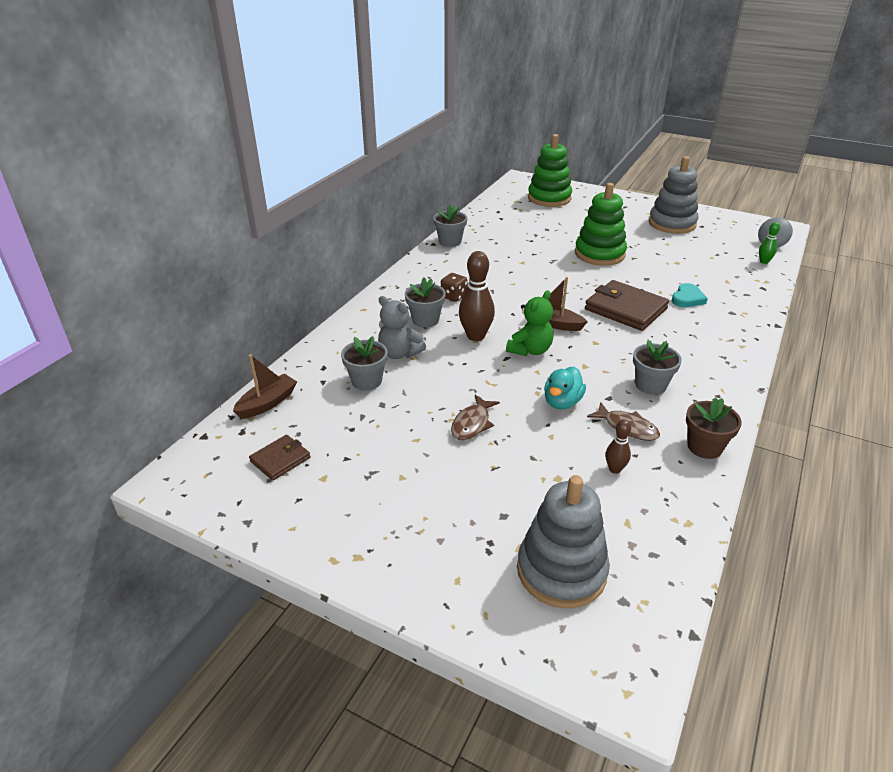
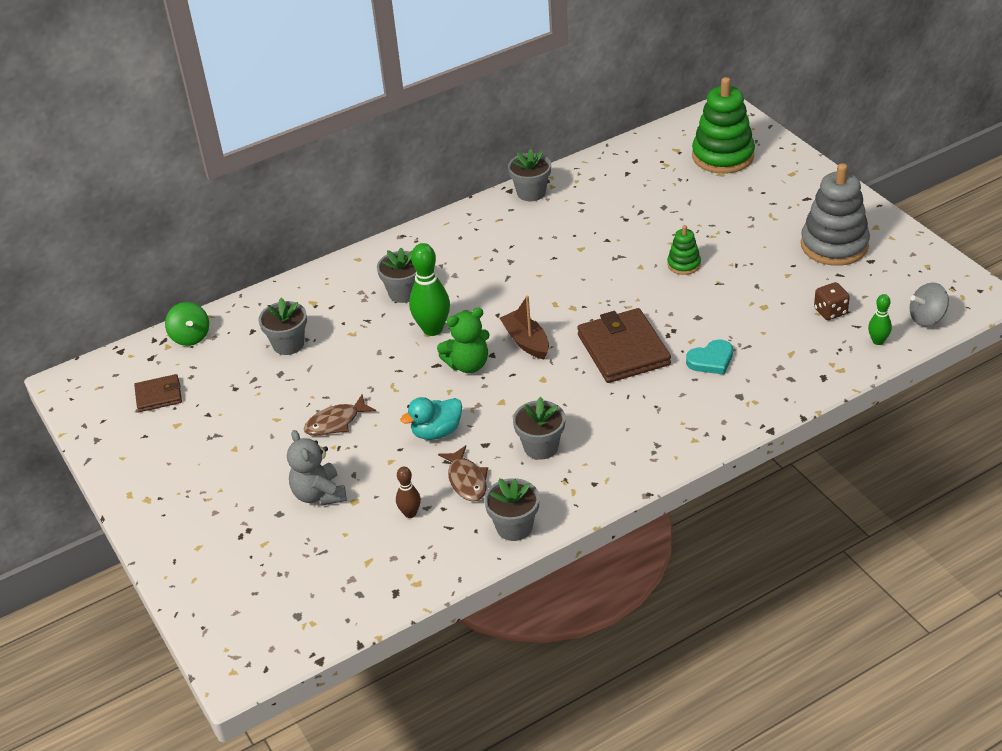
camera: 35 degrees right, 5 degrees up
(267, 403) = (190, 337): brown boat -> green spinning top
(399, 353) = (343, 324): grey teddy bear -> grey teddy bear (319, 494)
(453, 296) = (460, 272): brown dice -> brown dice (830, 311)
(475, 336) = (432, 329): brown bowling pin -> green bowling pin
(561, 571) = (277, 574): grey stacking toy -> none
(599, 254) = (684, 264): green stacking toy -> green stacking toy, size x0.50
(704, 447) = (514, 527): brown flower pot -> grey flower pot

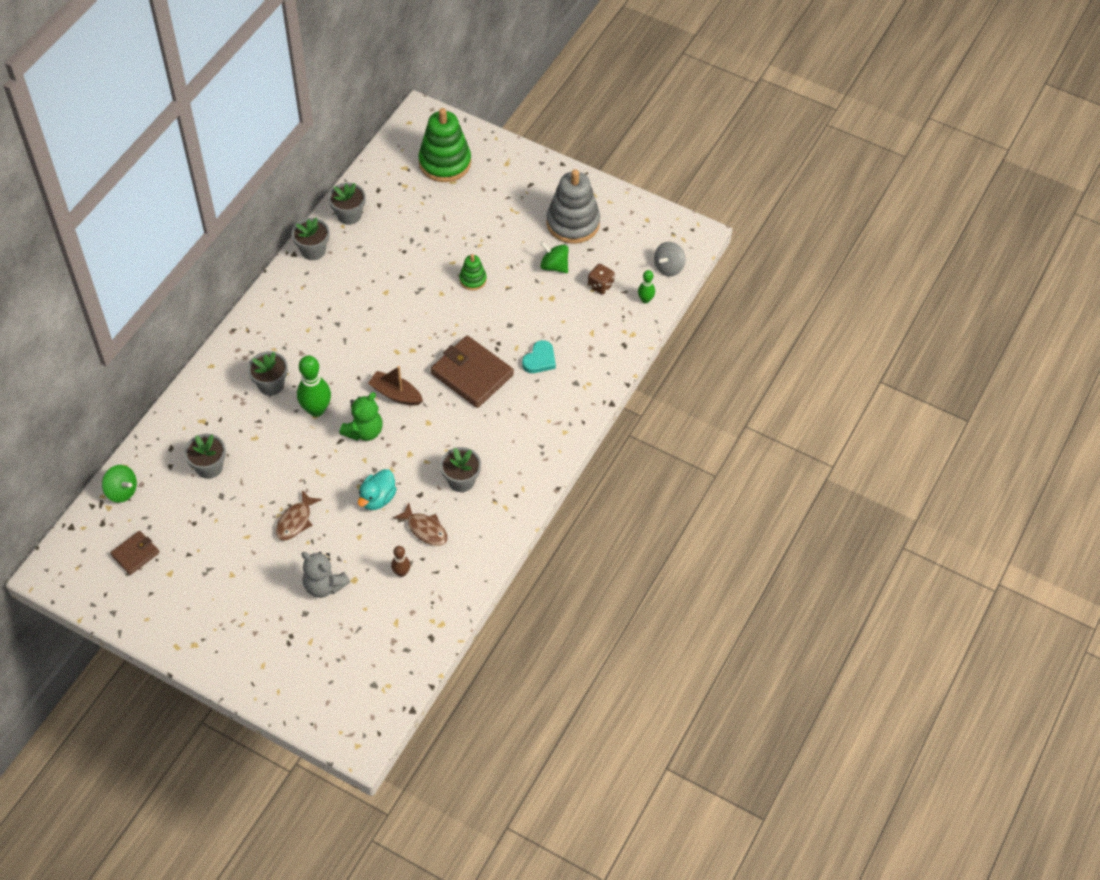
camera: 35 degrees left, 15 degrees up
(514, 527) = (481, 552): grey flower pot -> grey flower pot (349, 215)
(786, 278) = (554, 266): none -> green spinning top

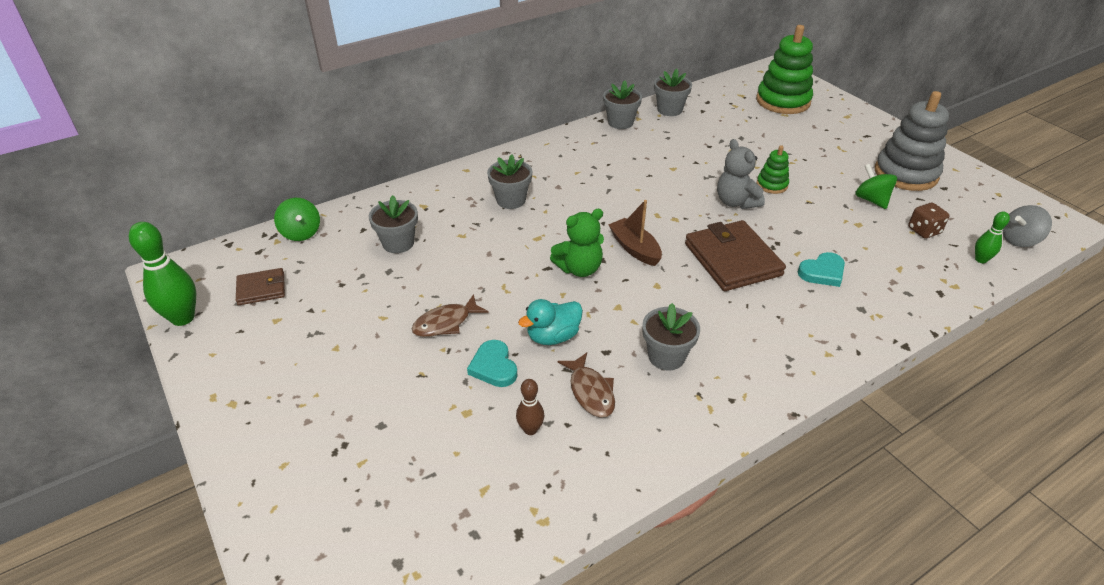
camera: 30 degrees right, 15 degrees down
(316, 410) = (541, 234): green bowling pin -> green bowling pin (183, 318)
(324, 585) = (427, 403): grey teddy bear -> grey teddy bear (736, 202)
(351, 540) = (494, 367): none -> turquoise heart

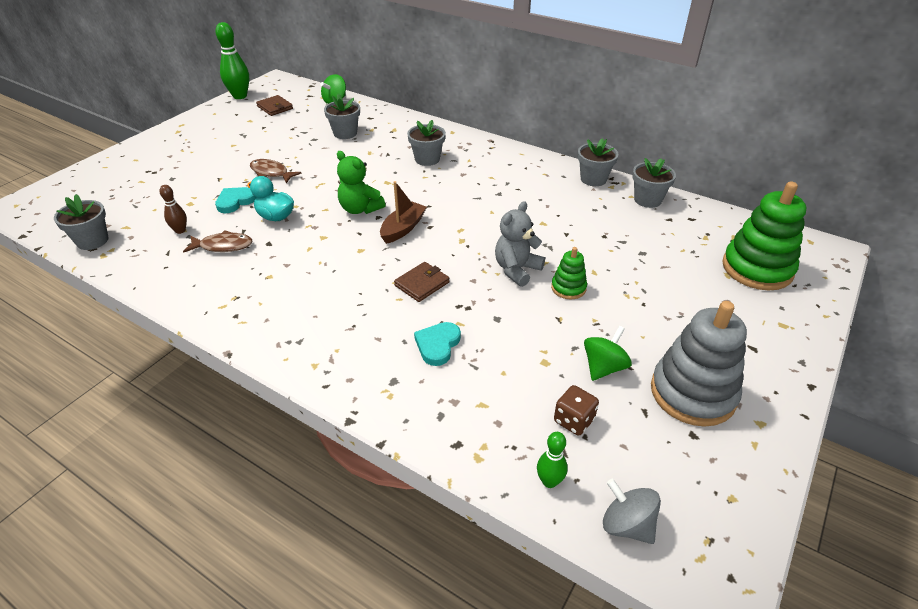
camera: 65 degrees right, 0 degrees up
(590, 392) = (223, 246): brown fish -> brown fish turned 135 degrees counterclockwise
(666, 356) = (274, 272): grey flower pot -> grey flower pot (92, 241)
(732, 259) = (422, 284): brown wallet -> brown wallet, size x0.54
(822, 272) = (437, 345): turquoise heart -> turquoise heart turned 75 degrees clockwise

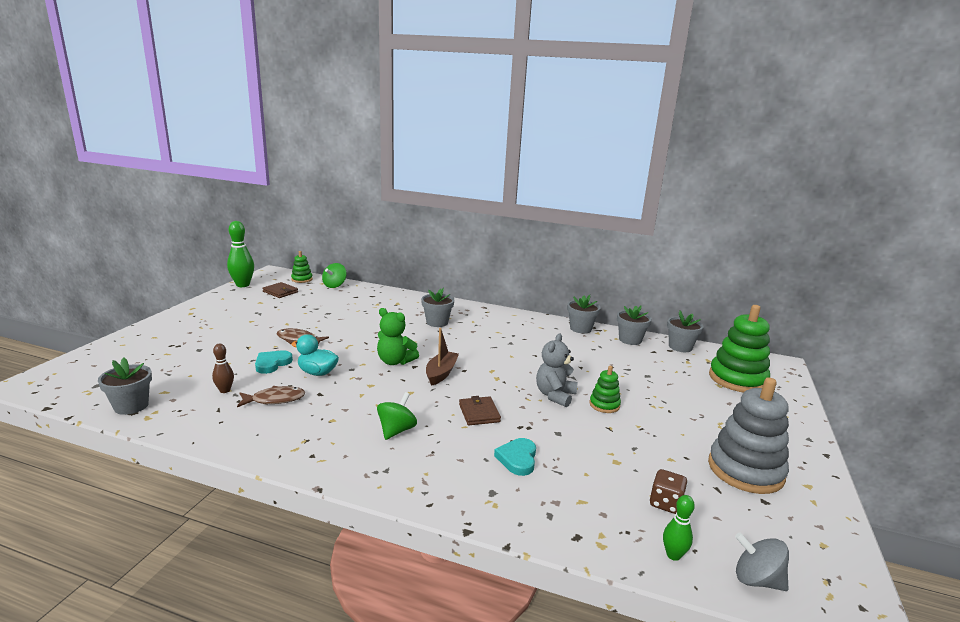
camera: 15 degrees left, 20 degrees down
(303, 91) = (302, 279): none -> green stacking toy
(345, 133) = (355, 307): grey flower pot -> grey flower pot (680, 347)
(422, 284) = (479, 413): brown wallet -> brown wallet turned 45 degrees counterclockwise
(604, 367) = (666, 460): green spinning top -> green spinning top (396, 430)

